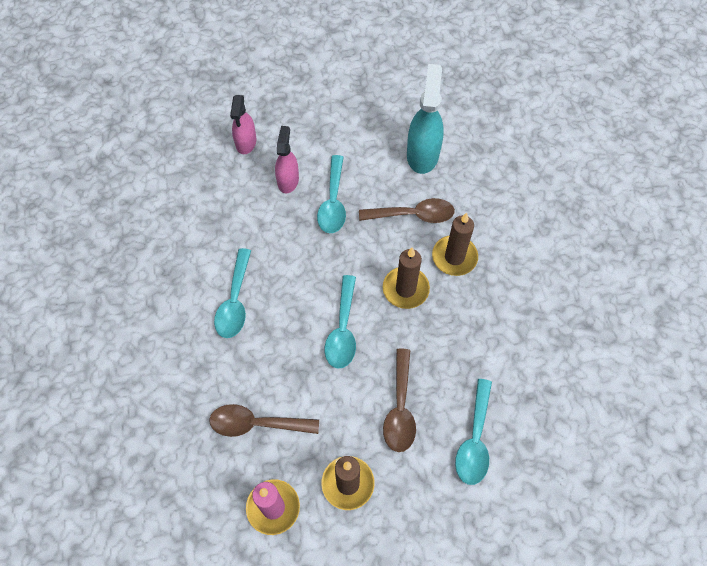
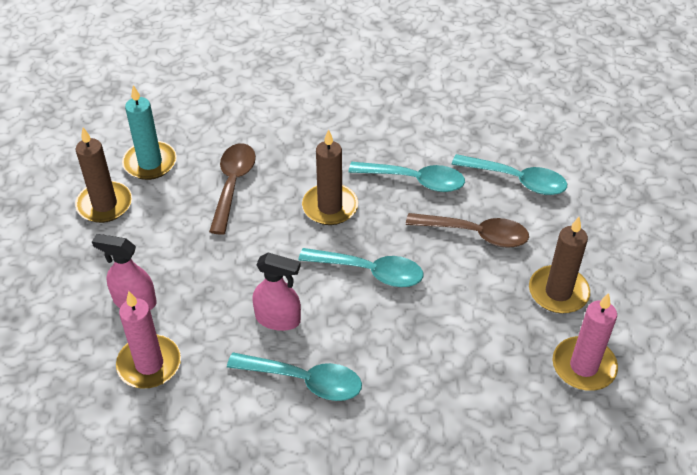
camera: 80 degrees left, 15 degrees down
(237, 203) = (149, 364): none -> pink candle
(246, 142) = (49, 344): pink spray bottle -> pink spray bottle (278, 319)
(256, 424) = (479, 373): brown spoon -> none
(333, 202) = (187, 257): turquoise spoon -> turquoise spoon (415, 180)
(422, 154) = (150, 163): turquoise spray bottle -> turquoise candle
(454, 257) = (300, 159): brown candle -> brown candle (104, 204)

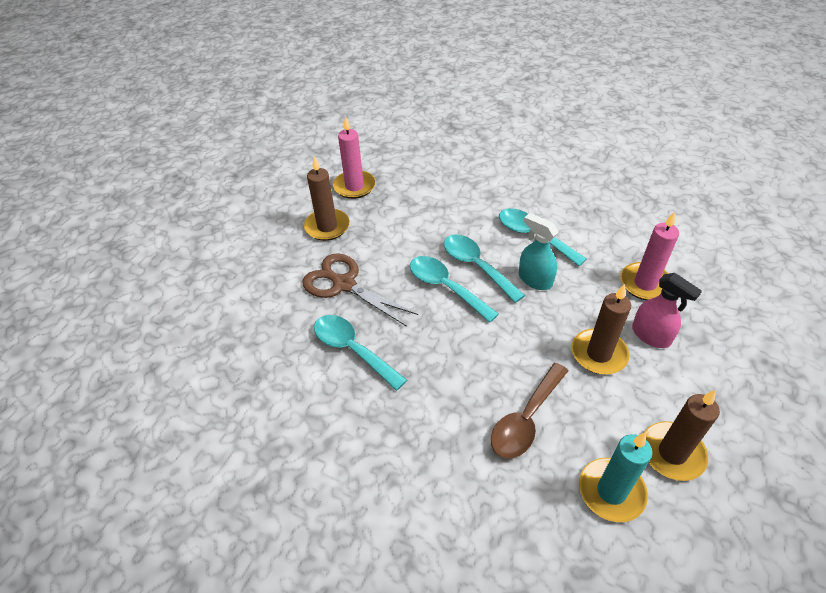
camera: 150 degrees left, 0 degrees up
(278, 319) = (535, 279): pink spray bottle -> turquoise spray bottle
(330, 207) = (444, 355): brown candle -> brown candle (599, 354)
(475, 234) = (344, 284): brown spoon -> brown scissors
(517, 180) = (270, 314): turquoise spoon -> turquoise spoon (476, 266)

